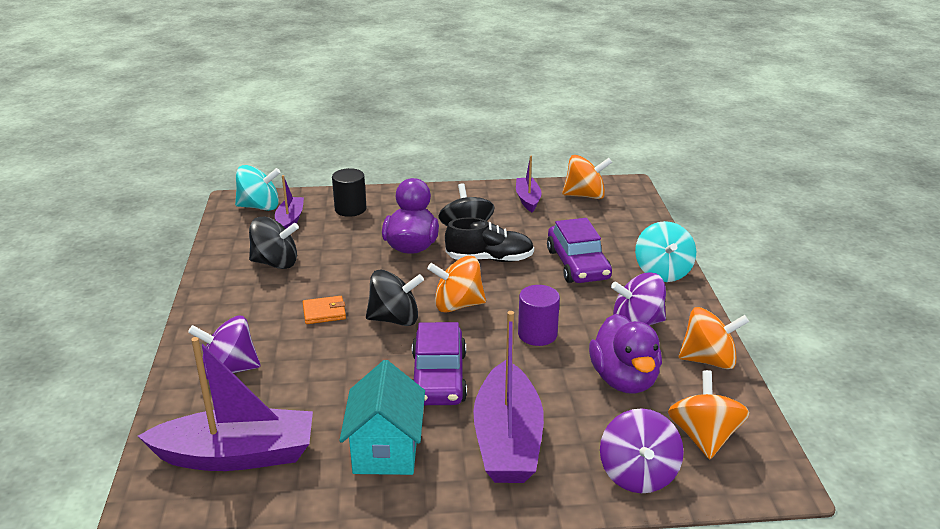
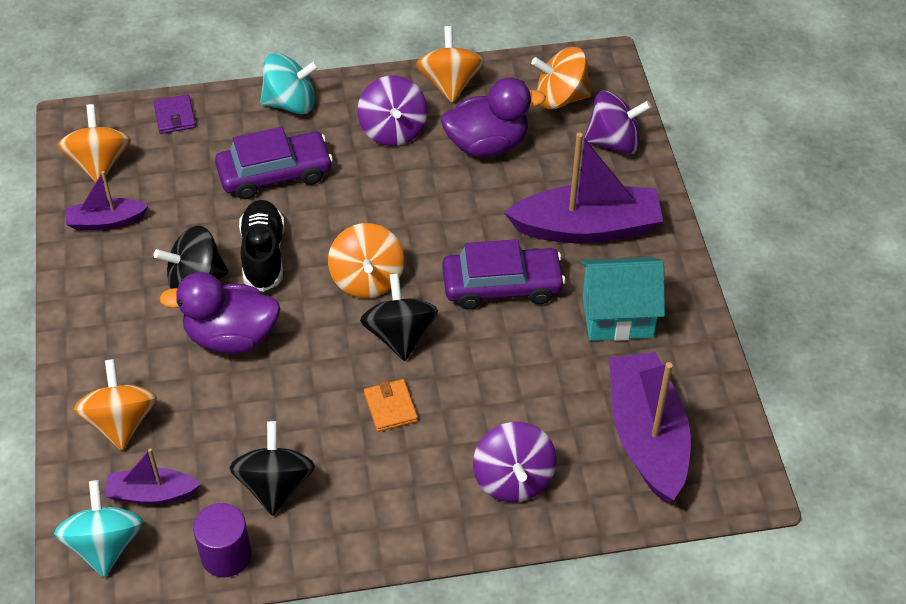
camera: 95 degrees left, 20 degrees up
(350, 209) = (121, 422): black cylinder -> orange spinning top
(537, 334) = (419, 208): purple cylinder -> purple cylinder (226, 555)
(638, 222) = (175, 116): none -> purple wallet

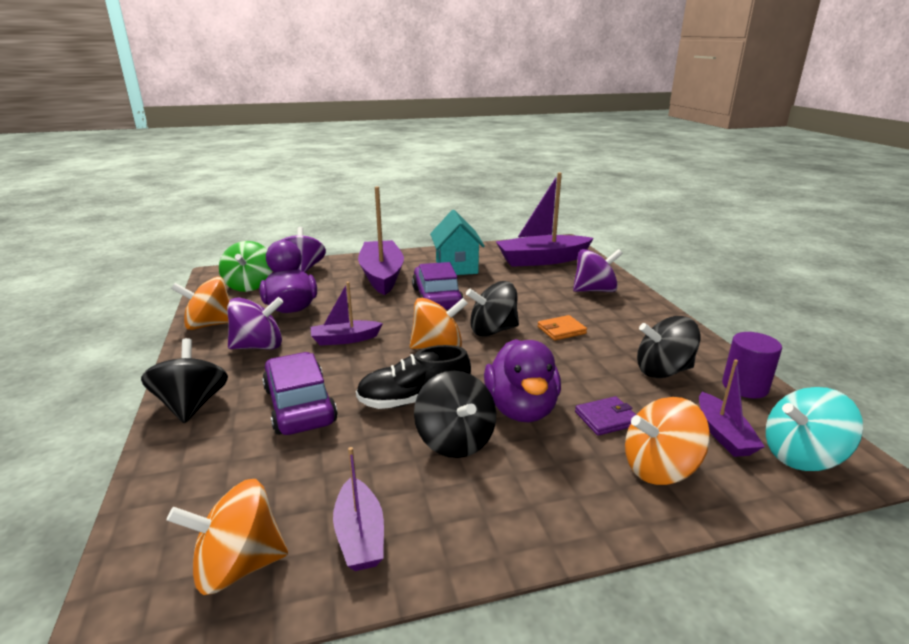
camera: 95 degrees left, 25 degrees down
(175, 116) = (169, 496): purple wallet -> purple wallet (606, 418)
(291, 103) = (192, 405): turquoise spinning top -> black spinning top
(398, 198) = (345, 339): none -> purple boat
(560, 98) = (249, 285): orange spinning top -> green spinning top

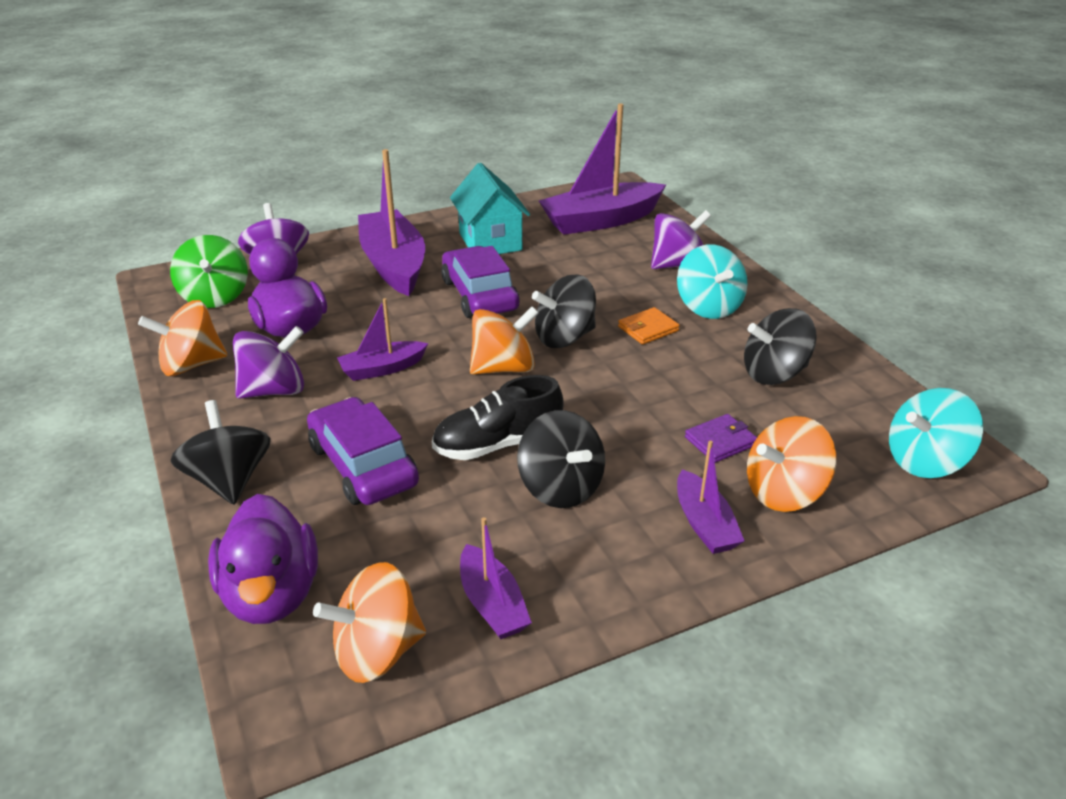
camera: 10 degrees left, 10 degrees up
(521, 409) = (624, 440): purple duck -> purple duck (271, 594)
(614, 319) = (708, 307): none -> turquoise spinning top
(723, 434) = (845, 445): purple boat -> purple boat (704, 523)
(744, 386) = (865, 384): purple cylinder -> none

